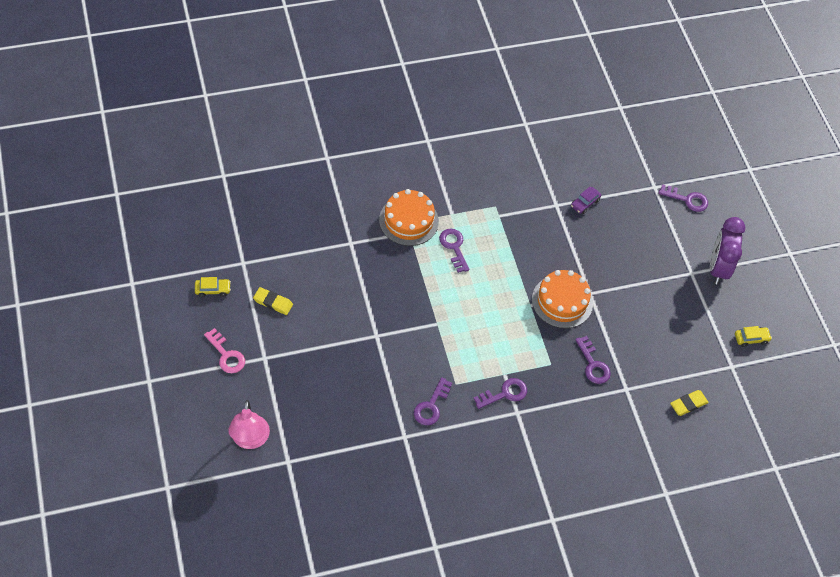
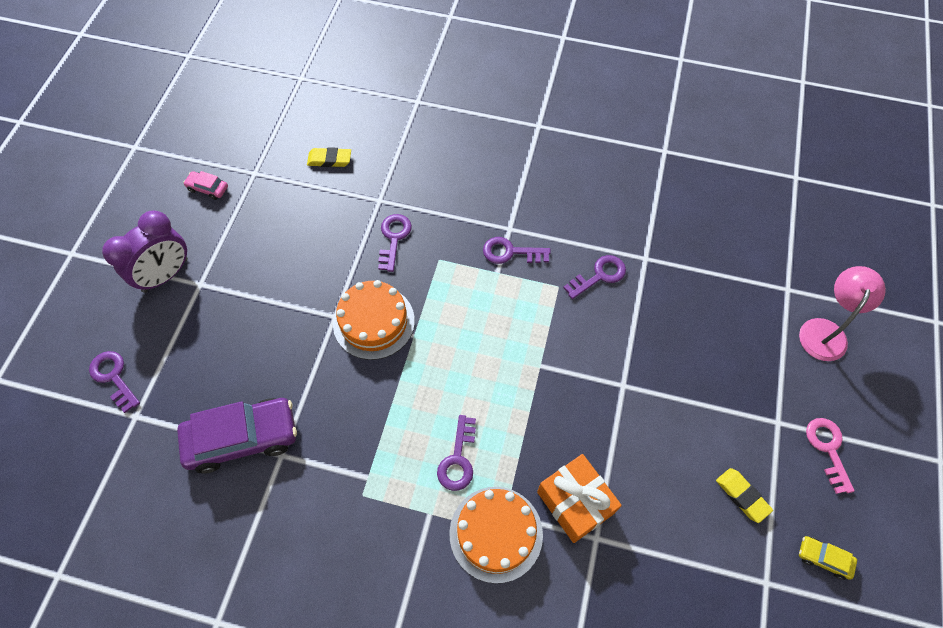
camera: 145 degrees left, 5 degrees up
(372, 255) = (575, 502): none -> orange gift
(585, 203) = (242, 438): purple car -> purple car, size x2.25
(751, 338) = (208, 188): yellow car -> pink car

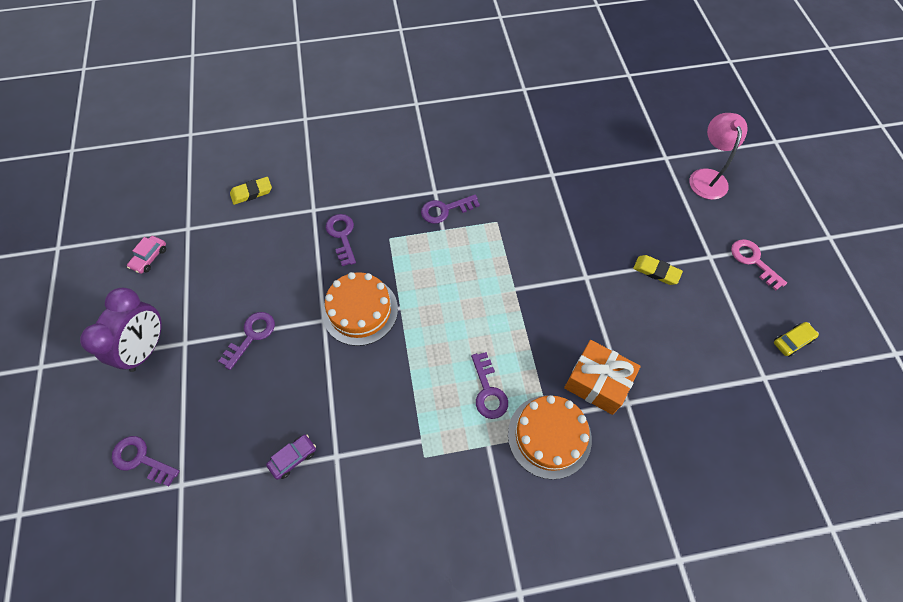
camera: 25 degrees left, 0 degrees up
(208, 188) = (149, 258): pink car -> pink car turned 60 degrees counterclockwise
(242, 438) = (293, 458): purple car -> purple car, size x0.44
(599, 275) = (524, 201): purple key -> purple key (251, 336)
(742, 496) = (714, 321): yellow eraser -> yellow eraser (656, 271)
(823, 558) = (792, 341): yellow car -> yellow car turned 150 degrees clockwise

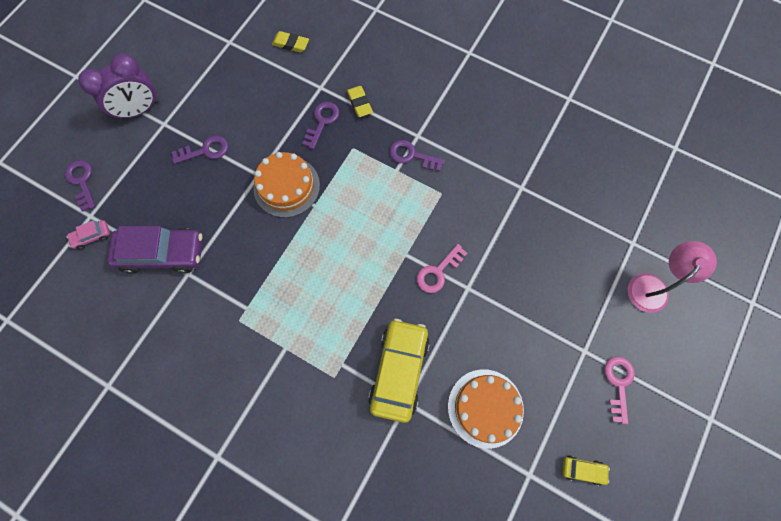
camera: 40 degrees right, 10 degrees up
(149, 258) = (190, 47): pink car -> pink car (92, 236)
(293, 458) = (162, 253): purple car -> purple car, size x2.25
(488, 391) = (319, 312): purple key -> none
(549, 436) = (330, 377): orange cake -> orange cake (485, 408)
(552, 282) = (438, 272): none -> pink key
(597, 382) = (399, 370): orange gift -> yellow car
(656, 271) = (527, 327): yellow eraser -> yellow eraser (359, 103)

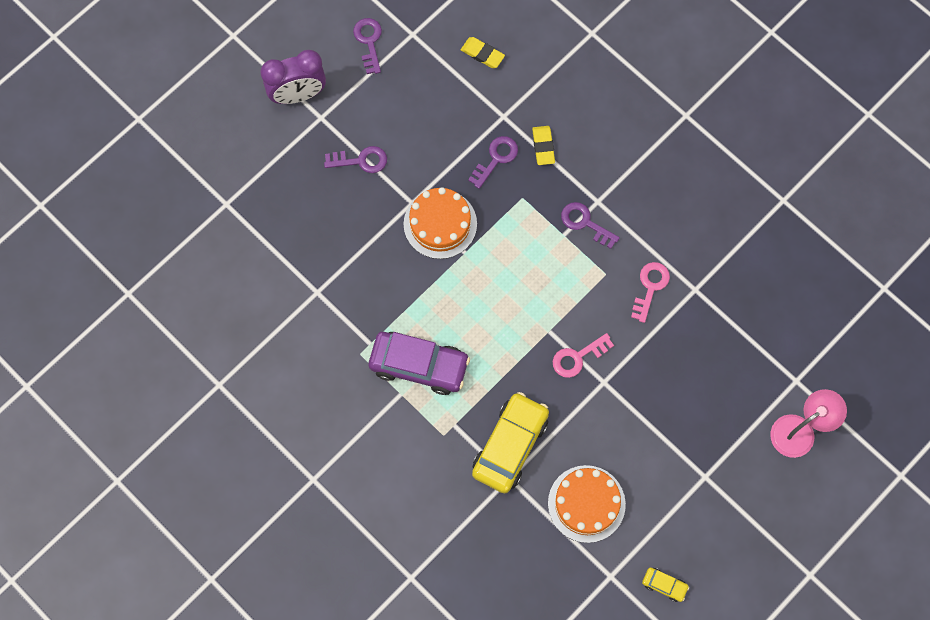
camera: 15 degrees right, 0 degrees up
(82, 181) = (223, 163): purple key -> purple key (369, 42)
(92, 236) = (225, 227): pink car -> none
(162, 253) = (295, 263): purple car -> purple car (419, 365)
(618, 383) = (728, 516): pink key -> pink key (650, 287)

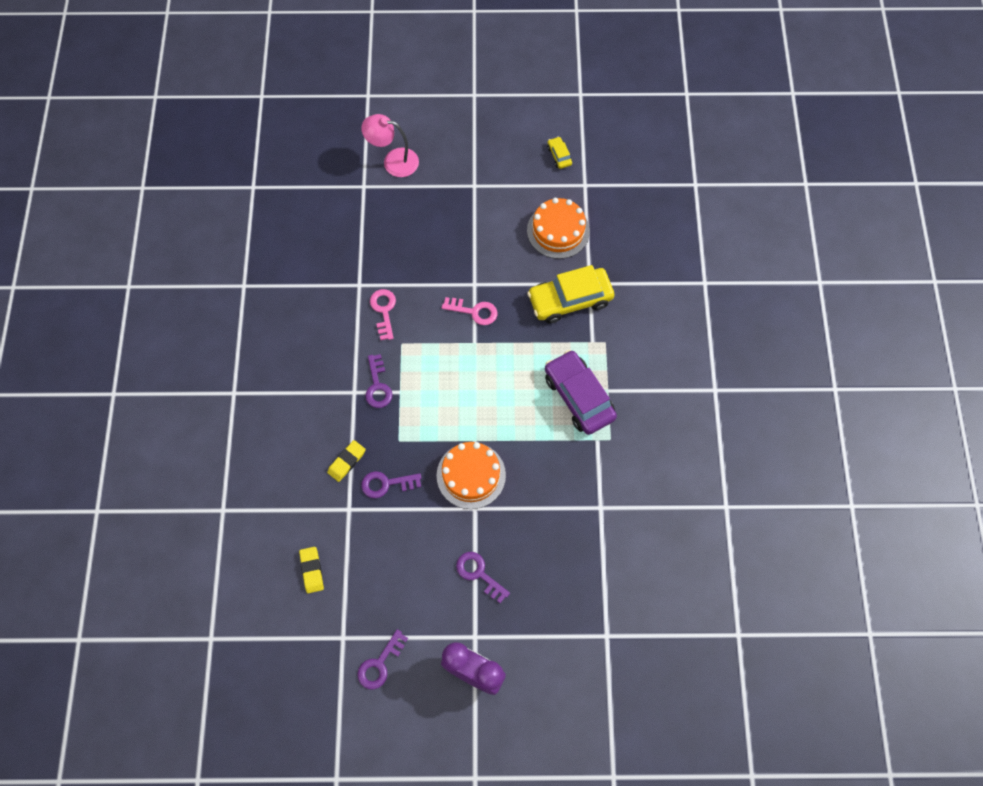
camera: 135 degrees left, 5 degrees down
(650, 287) = (384, 310): pink key -> pink key turned 105 degrees clockwise

